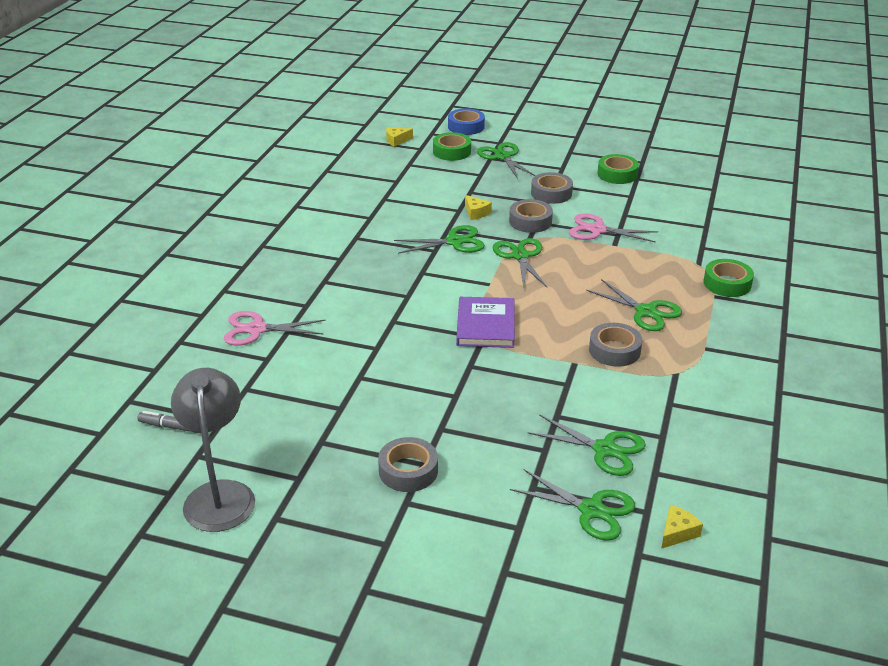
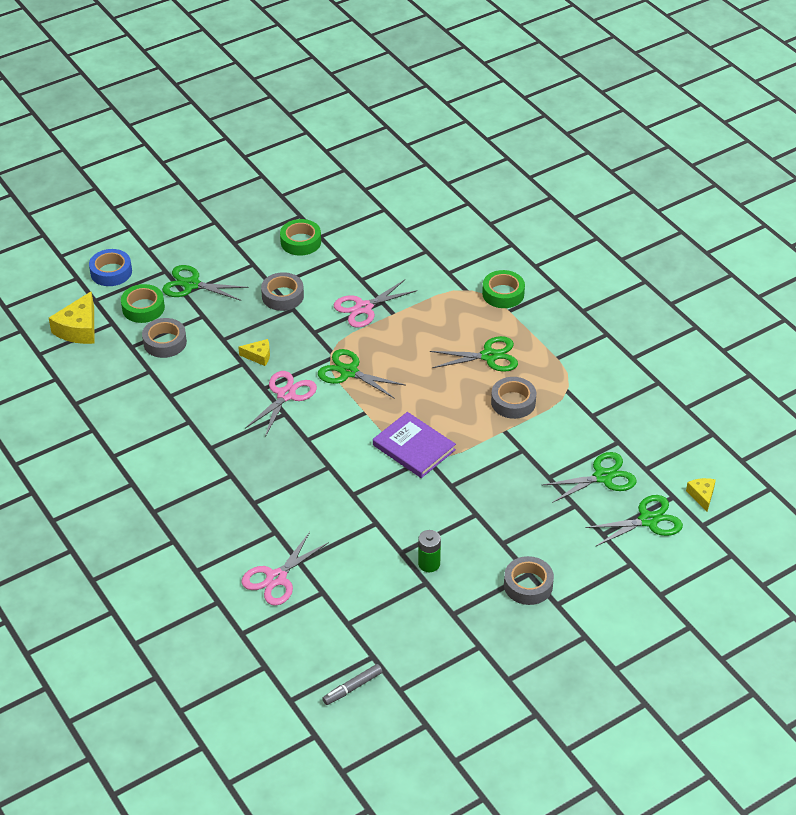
camera: 50 degrees left, 10 degrees up
(219, 494) = (455, 697): grey lamp -> none
(364, 399) = (429, 564): none -> green battery
(396, 140) = (79, 329): yellow cheese -> yellow cheese, size x1.79
(454, 242) = (286, 395): green scissors -> pink scissors
(530, 221) = (308, 335): grey tape -> grey tape (165, 342)

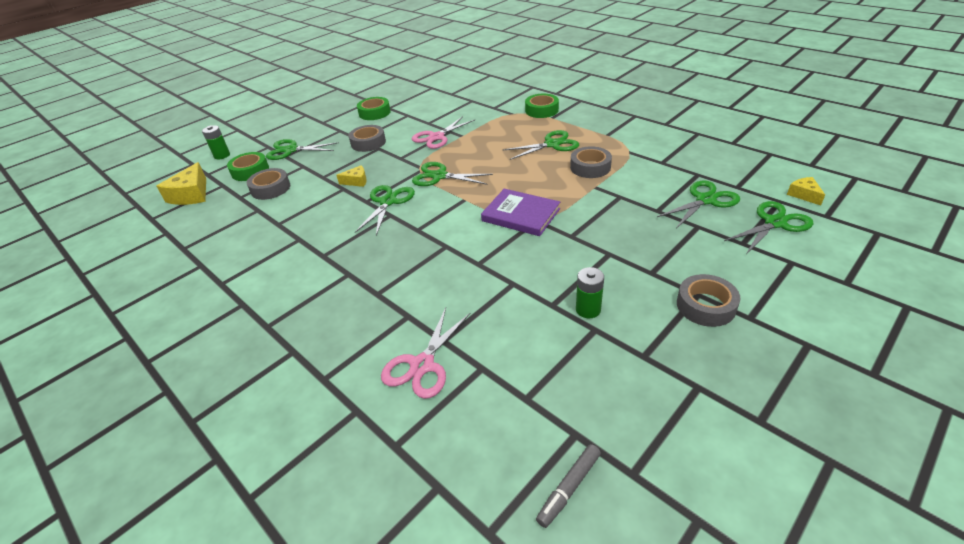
camera: 10 degrees left, 5 degrees down
(111, 272) = (222, 155): blue tape -> green battery
(286, 395) = (388, 202): pink scissors -> green scissors

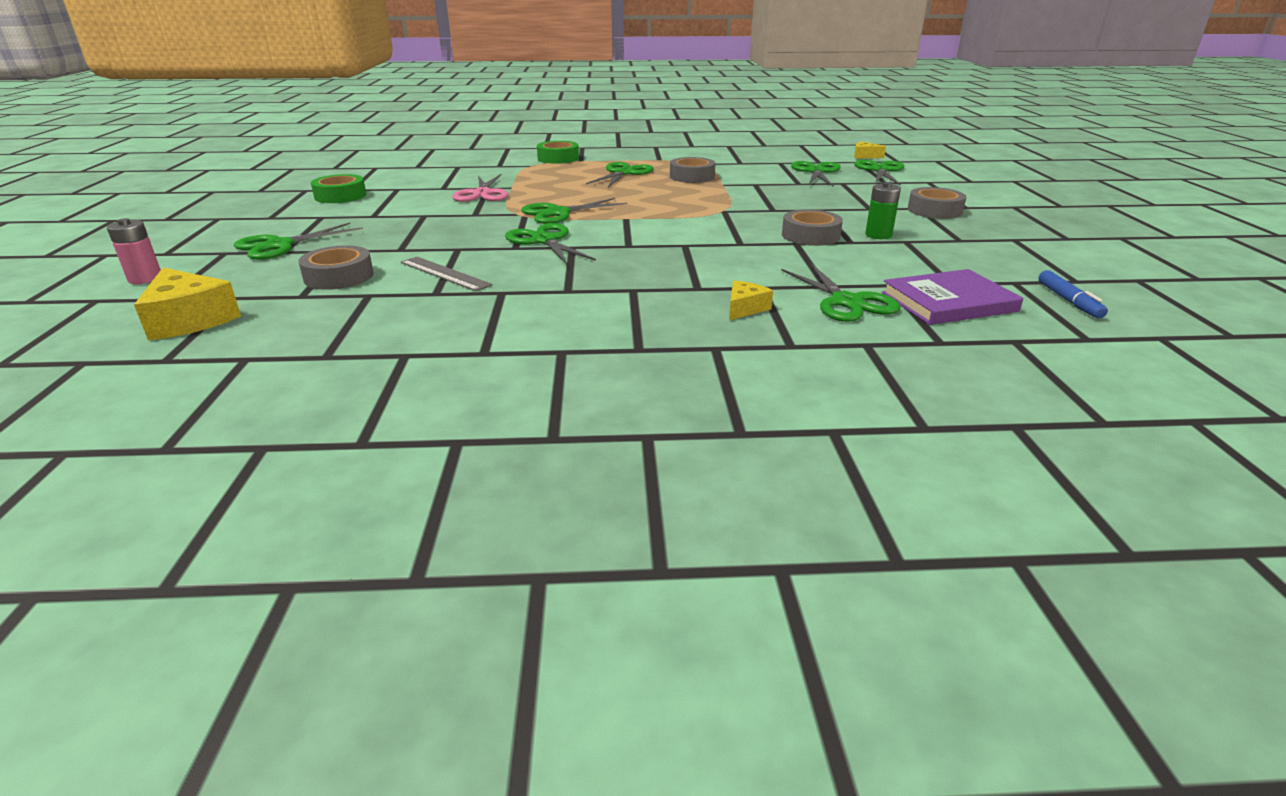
camera: 50 degrees left, 10 degrees down
(222, 155) = (145, 279): green battery -> pink battery
(250, 171) = (253, 275): green tape -> none
(305, 209) = (445, 273): none -> grey ruler
(356, 181) = (461, 240): yellow cheese -> yellow cheese (745, 308)
(368, 143) = (397, 215): grey tape -> grey tape (810, 236)
(422, 365) = (846, 302): pink scissors -> green scissors
(521, 215) = (703, 212): purple book -> purple book (948, 302)
(569, 488) = (1068, 301): grey marker -> blue marker

